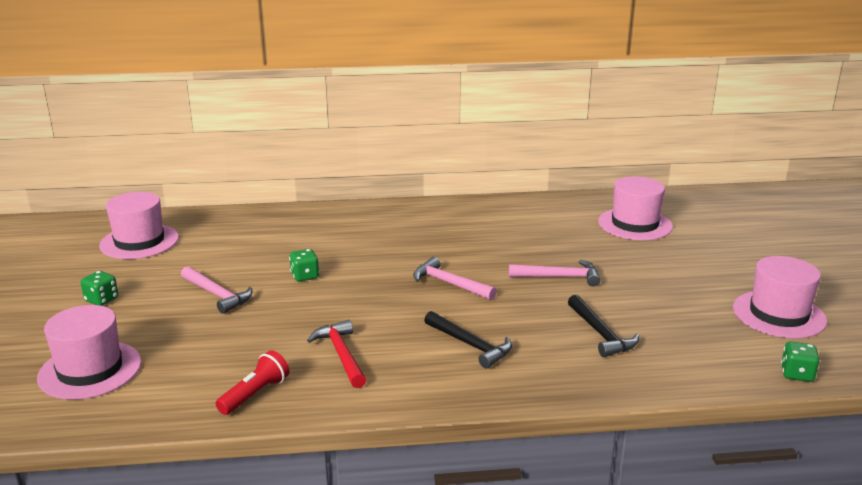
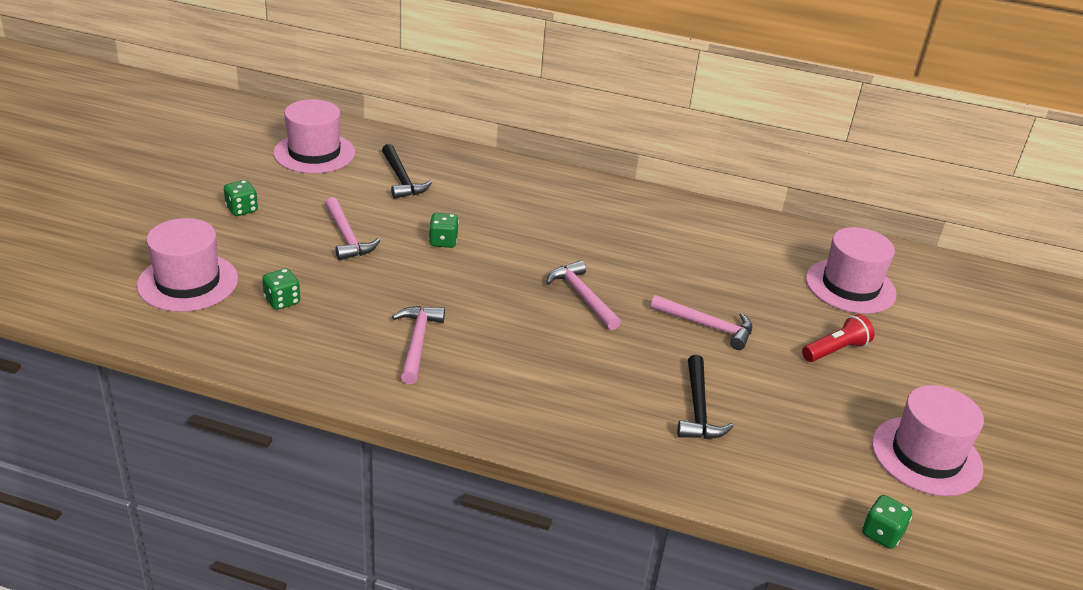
camera: 20 degrees right, 10 degrees up
(194, 359) = (282, 301): none -> green dice
(255, 394) = (311, 357): red flashlight -> red flashlight (835, 350)
(341, 355) = (417, 343): red hammer -> pink hammer
(470, 345) = (551, 375): black hammer -> black hammer (402, 179)

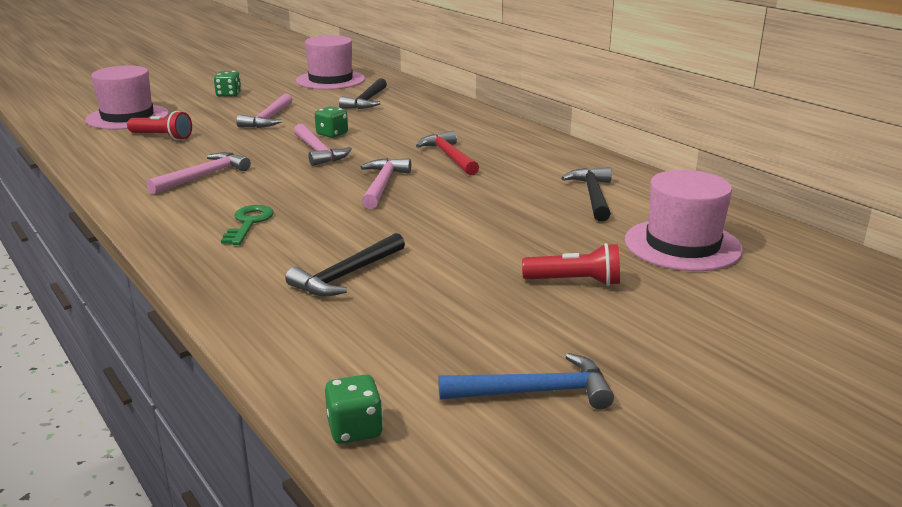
camera: 40 degrees right, 10 degrees down
(282, 301) = (162, 137): green dice -> red flashlight
(548, 385) = (249, 223): none -> green key
(583, 240) = (449, 156): none -> red hammer
(707, 326) = (463, 229): pink hammer -> pink hammer (318, 152)
(740, 253) = (592, 196): none -> black hammer
(926, 455) = (534, 392): pink hat -> blue hammer

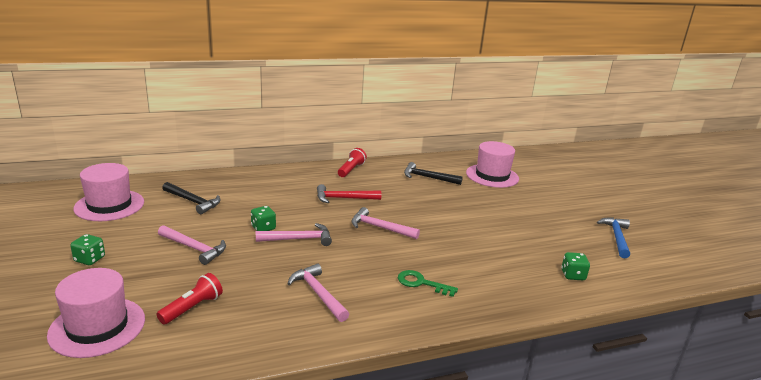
camera: 75 degrees left, 0 degrees up
(347, 275) = (506, 260): black hammer -> none
(355, 429) = (650, 281): green dice -> green dice (573, 275)
(575, 281) = (524, 206): red flashlight -> red flashlight (351, 170)

